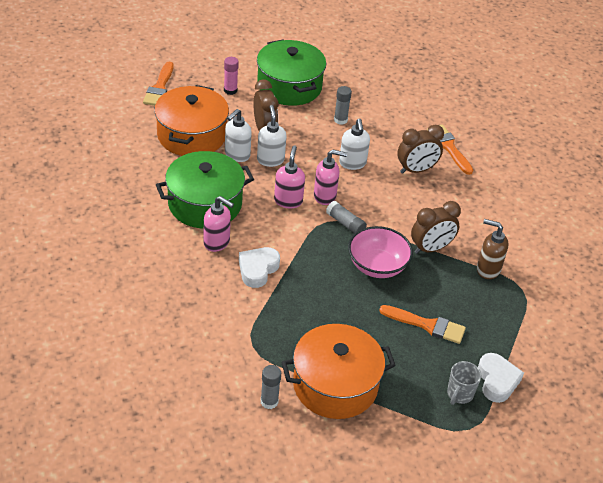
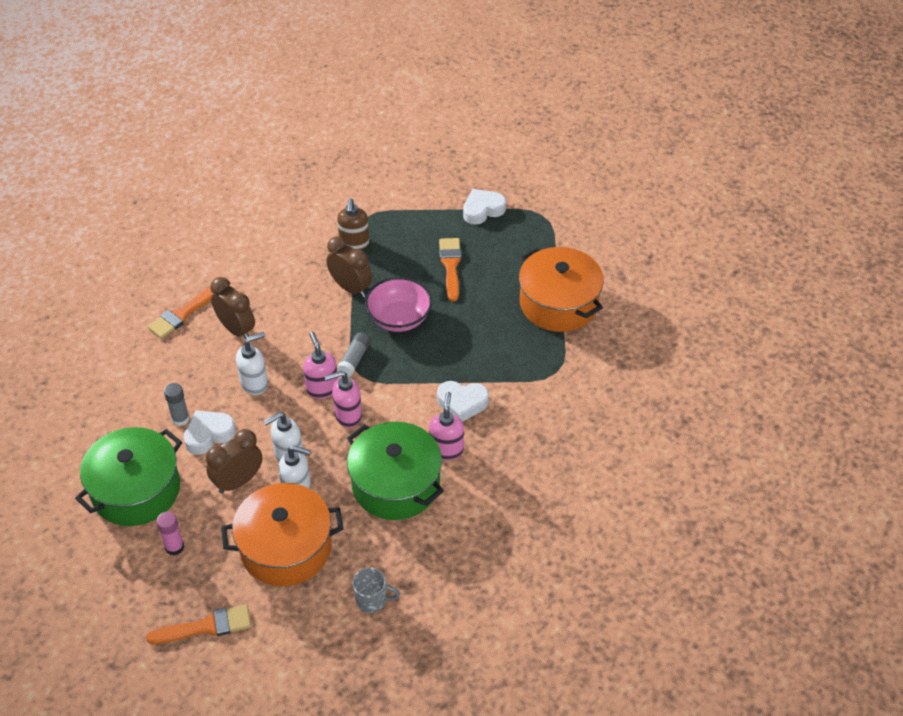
camera: 110 degrees left, 5 degrees up
(269, 401) = (606, 338): grey glue stick -> none
(316, 129) = (209, 435): none -> white heart
(459, 394) = (512, 228): grey mug -> grey mug (372, 600)

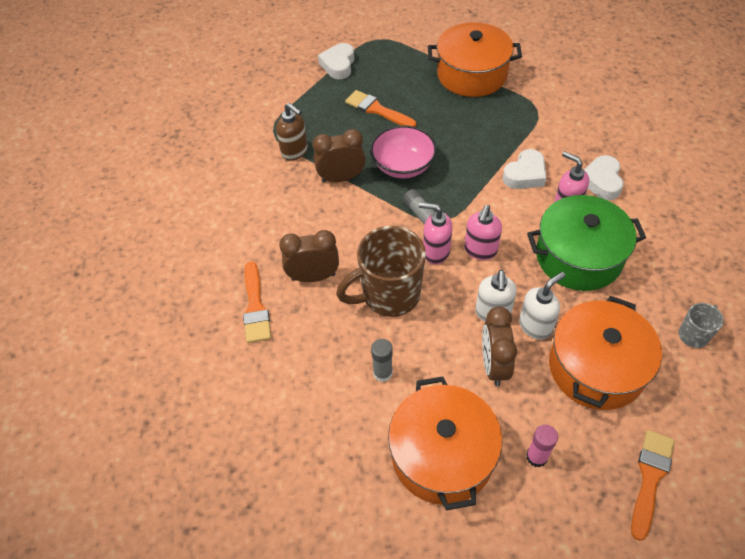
camera: 50 degrees left, 5 degrees up
(136, 490) = (442, 455): green pot -> orange pot
(209, 435) = (420, 360): white heart -> white heart (601, 181)
(255, 383) = (389, 295): white soap dispenser -> brown mug

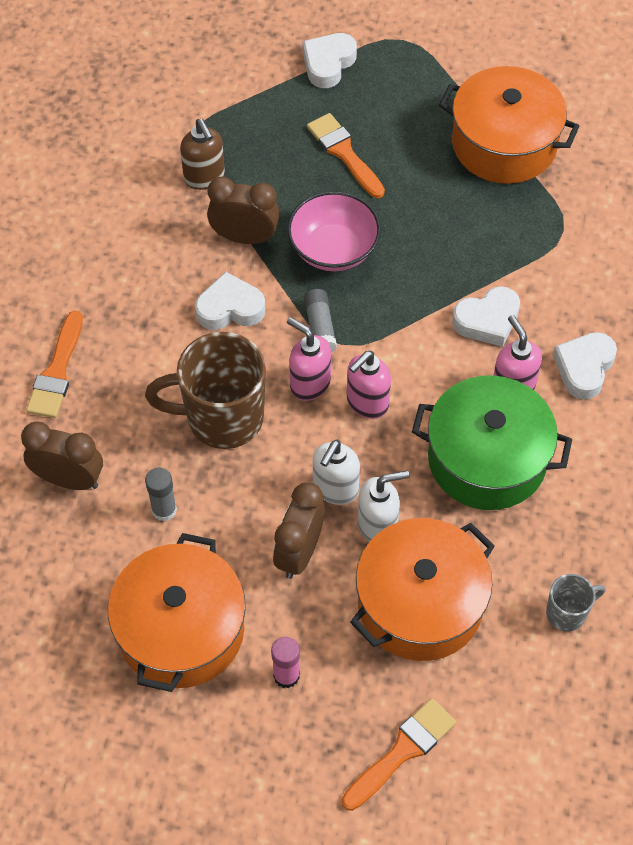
camera: 20 degrees right, 5 degrees up
(313, 276) = (143, 359): brown clock -> brown clock (69, 479)
(355, 224) = (230, 308): none -> white heart

